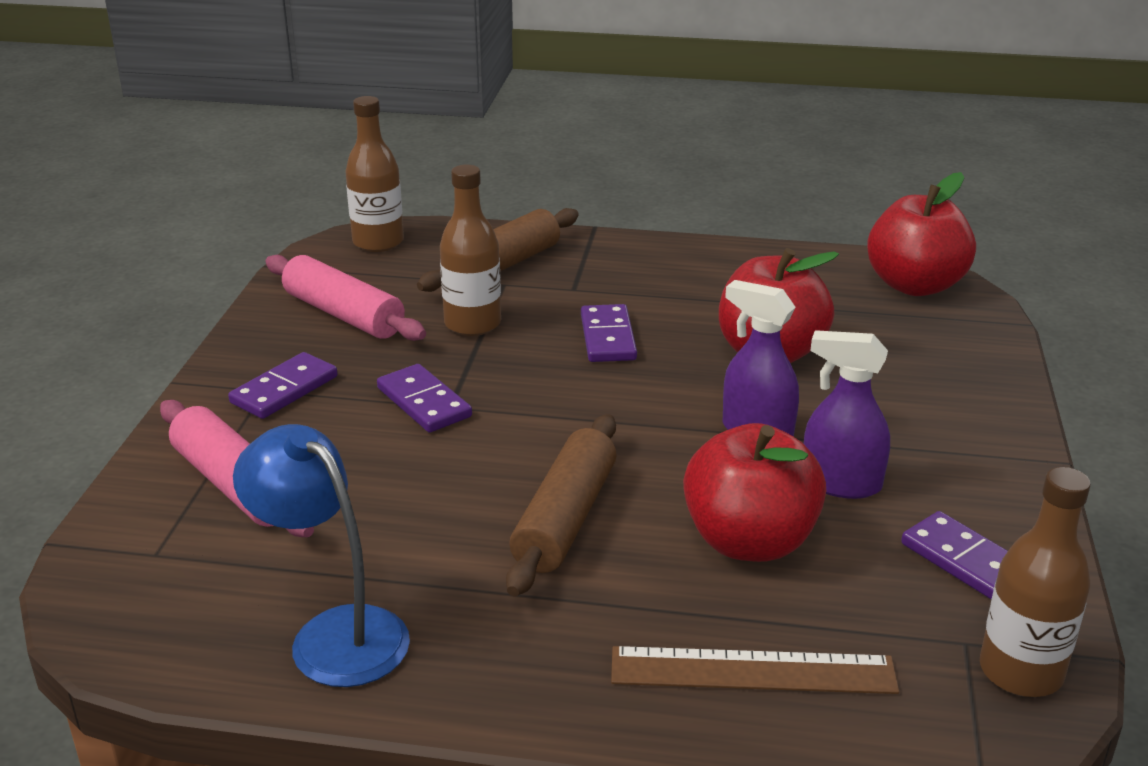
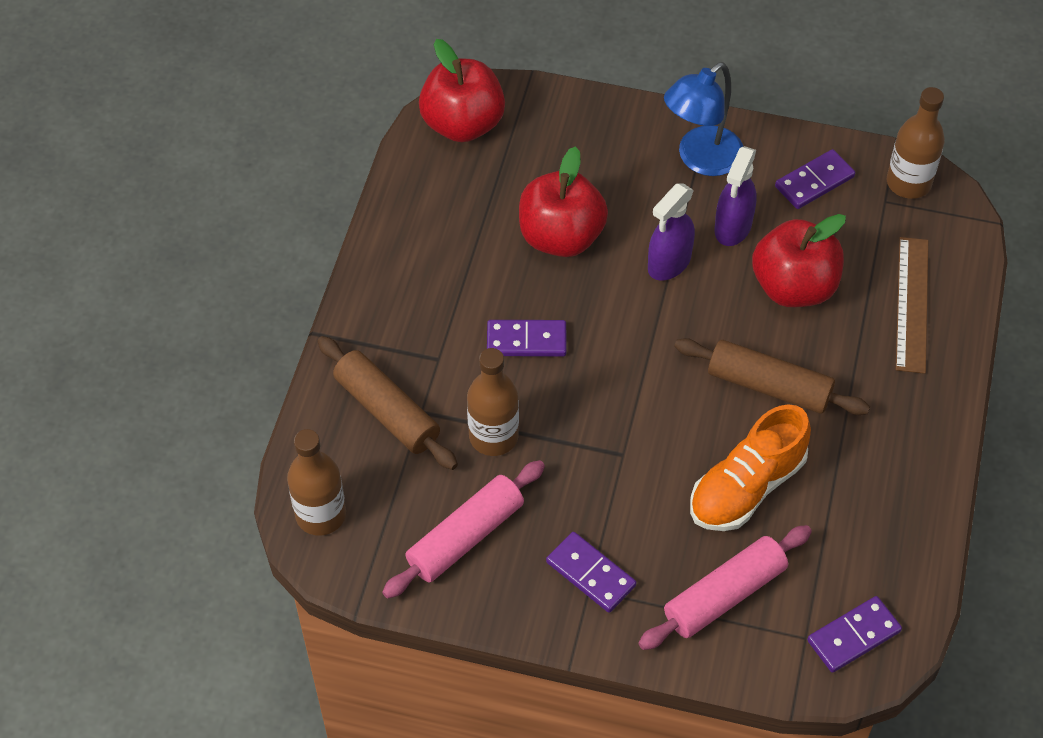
camera: 85 degrees left, 25 degrees up
(334, 634) = (886, 519): blue lamp -> blue lamp (700, 159)
(397, 501) = (746, 487): none -> orange shoe
(424, 402) = (617, 472): purple domino -> purple domino (853, 636)

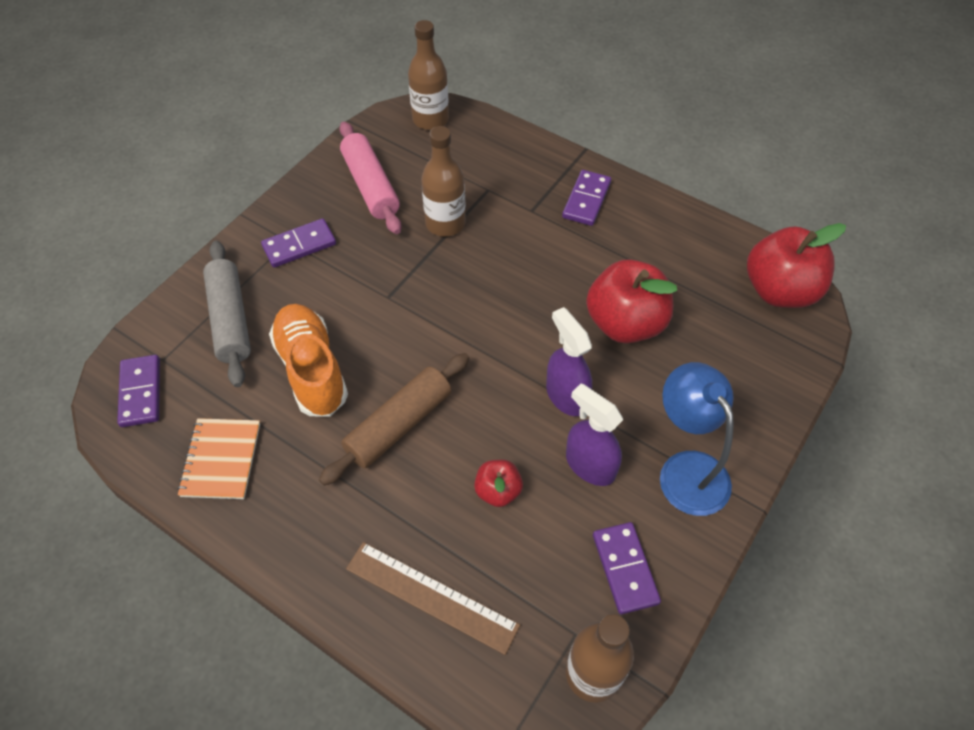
camera: 110 degrees right, 0 degrees up
(387, 411) = (497, 171): brown rolling pin -> none
(526, 341) = (524, 268): purple domino -> purple domino (586, 200)
(724, 595) = (231, 319): pink rolling pin -> grey rolling pin
(793, 287) = (498, 491): red apple -> red apple, size x0.50
(883, 521) = (221, 460): none -> orange notebook

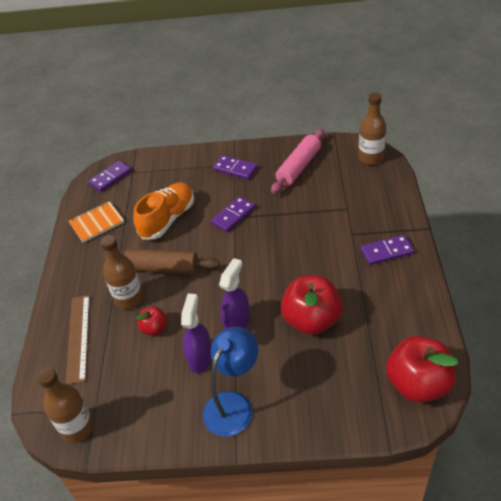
camera: 60 degrees right, 10 degrees down
(231, 319) = (171, 177): grey rolling pin -> none
(445, 223) = (304, 207): brown bottle -> brown bottle (129, 299)
(624, 569) = (147, 409): purple domino -> purple domino (233, 215)

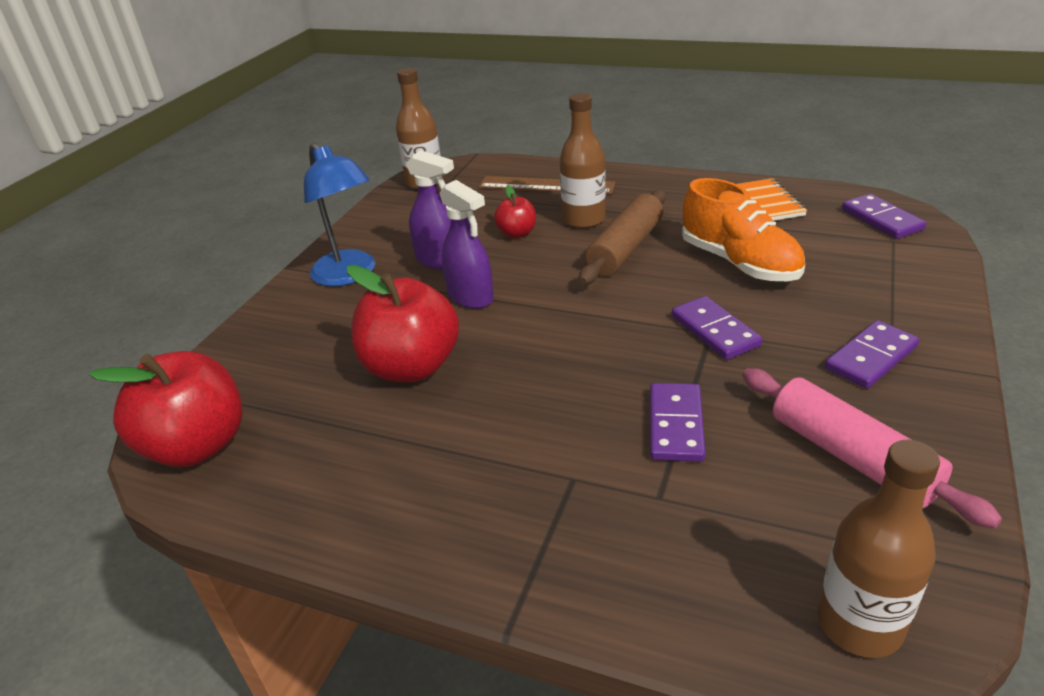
camera: 110 degrees right, 10 degrees down
(386, 251) = (487, 516): purple domino -> purple domino (676, 425)

